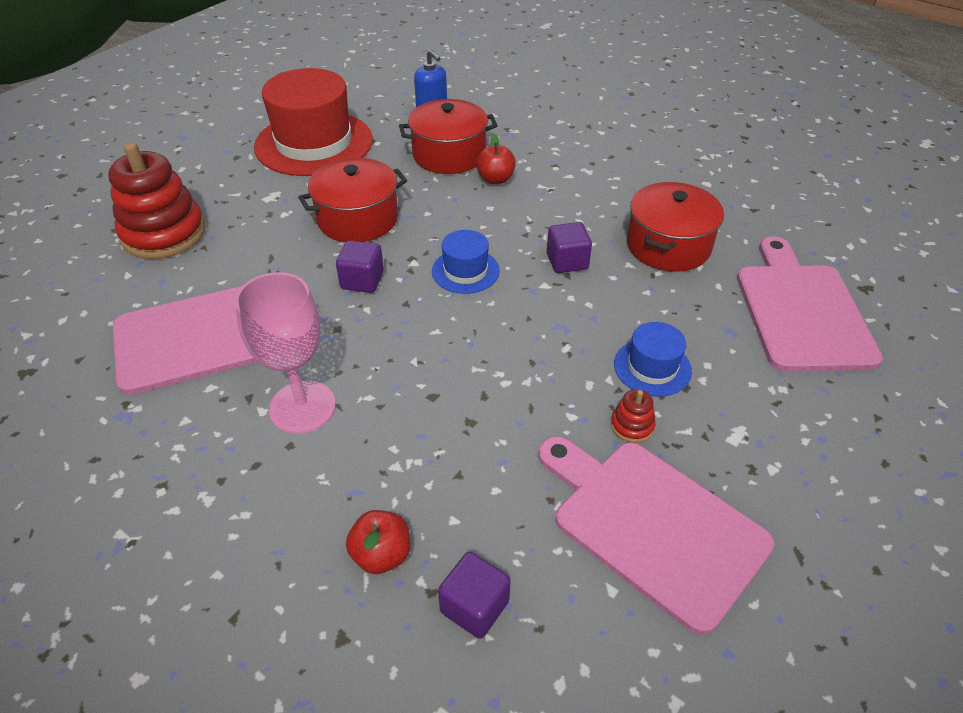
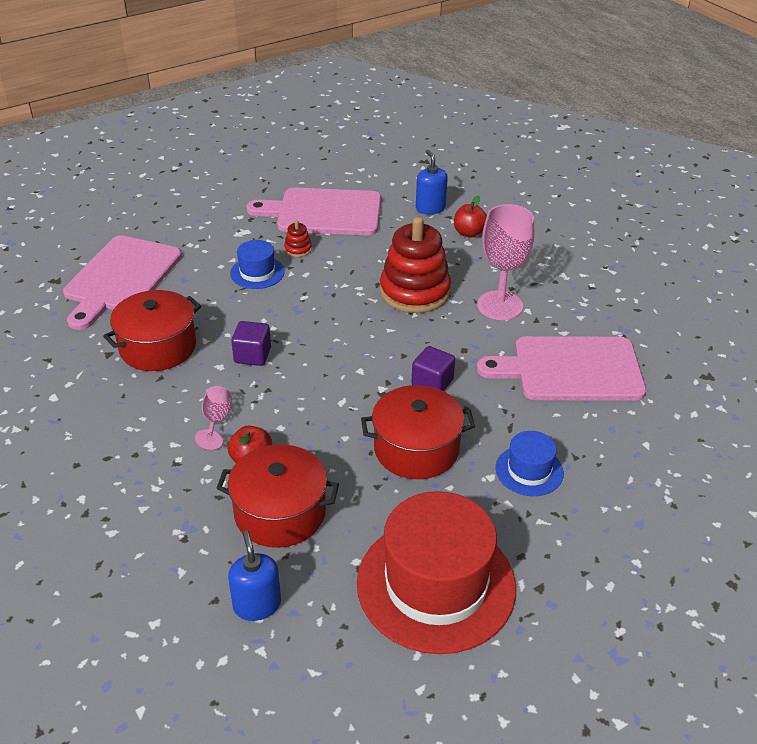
camera: 160 degrees left, 5 degrees down
(164, 233) = (618, 484): red stacking toy -> red stacking toy (415, 292)
(465, 271) = (341, 369): blue hat -> blue hat (529, 470)
(474, 606) = (430, 208): purple cube -> blue soap dispenser
(549, 198) = (216, 421): none -> pink goblet
(652, 525) = (324, 212): pink cutting board -> pink cutting board turned 120 degrees clockwise

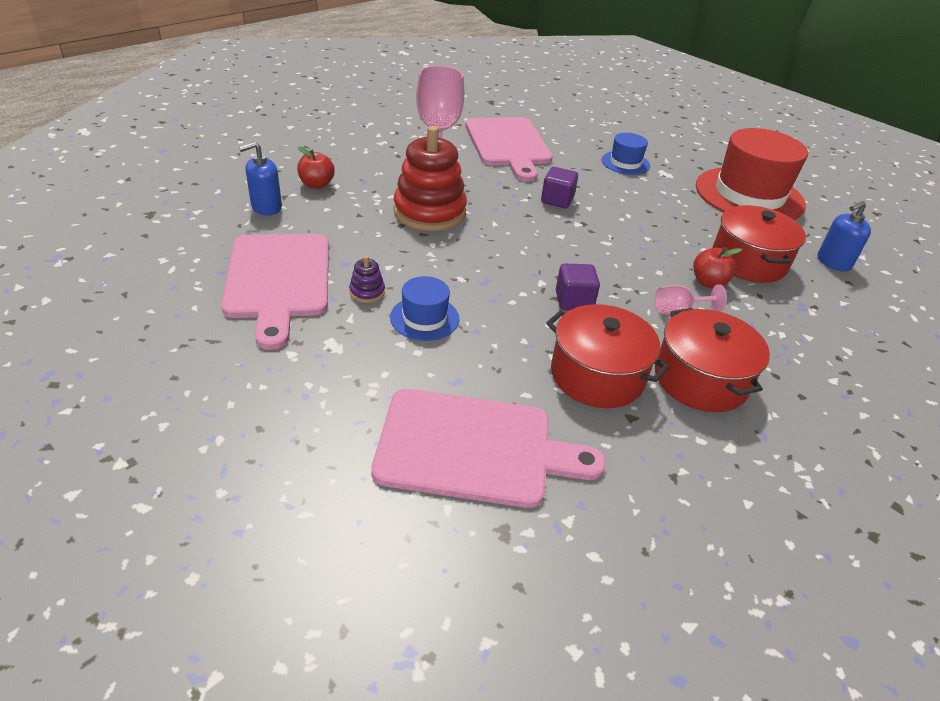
camera: 105 degrees left, 0 degrees up
(298, 249) = (367, 292): red stacking toy -> purple stacking toy
(416, 449) = (636, 205): red pot -> red pot (700, 379)

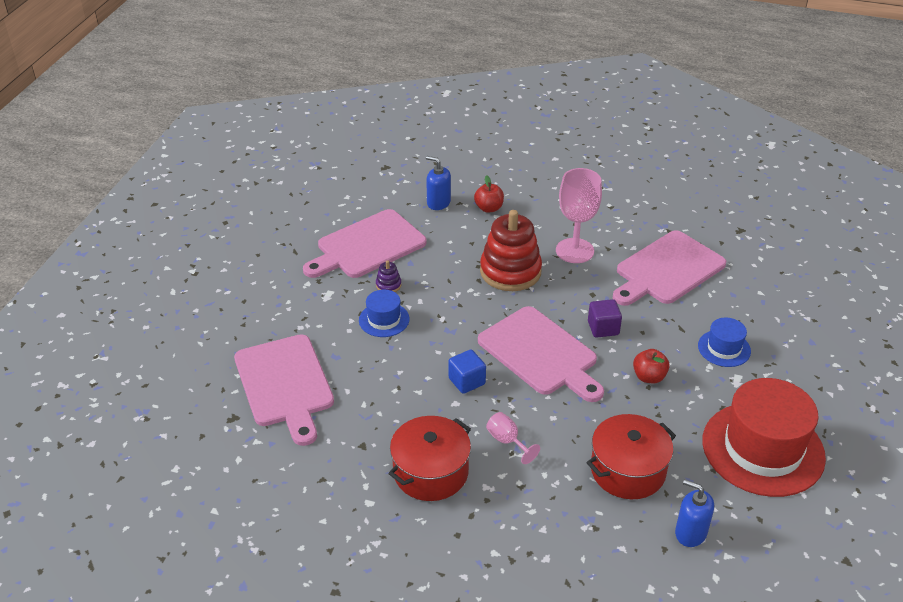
camera: 65 degrees right, 0 degrees up
(566, 243) = (540, 354): none -> pink cutting board
(574, 301) = (467, 381): purple cube -> blue cube
(597, 375) = (392, 417): red pot -> none
(708, 282) = (566, 451): red apple -> red apple (649, 377)

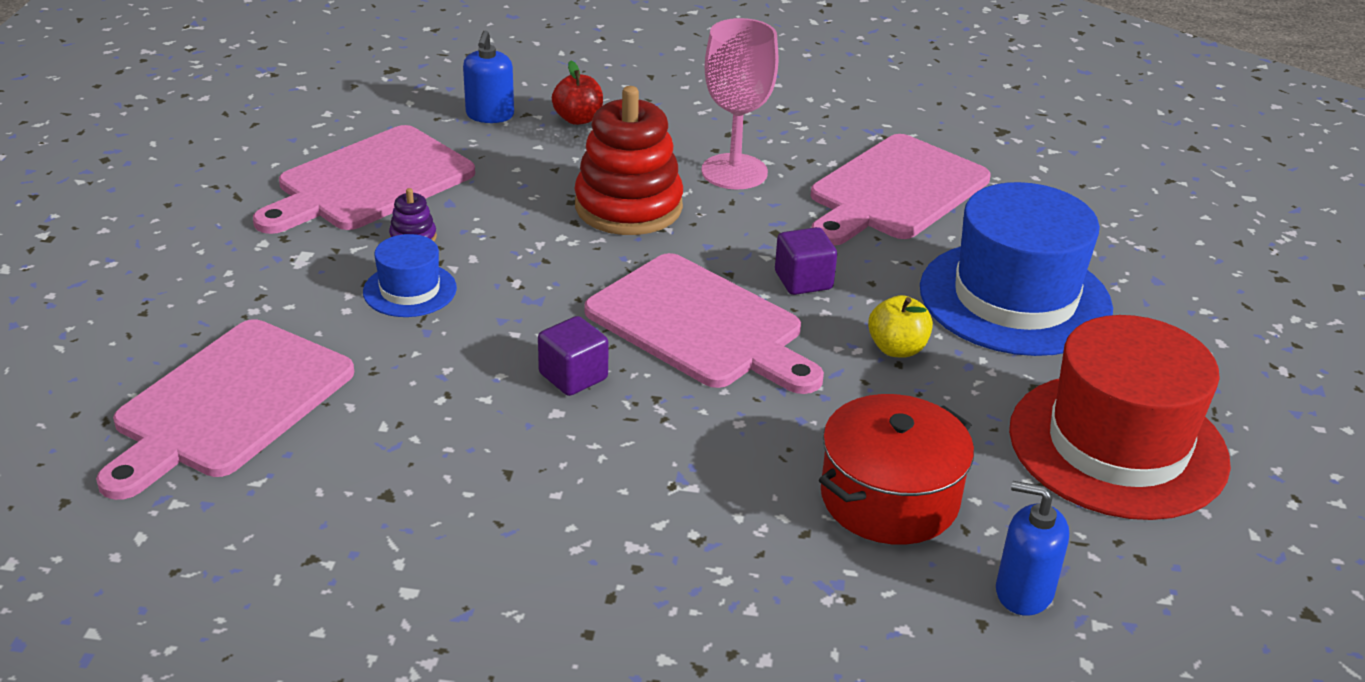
camera: 10 degrees left, 5 degrees down
(285, 384) = (228, 404): pink cutting board -> pink cutting board turned 60 degrees clockwise
(430, 472) = (523, 529): red pot -> none
(438, 203) = (490, 115): blue soap dispenser -> blue soap dispenser turned 105 degrees counterclockwise
(467, 381) = (573, 376): blue cube -> purple cube
(507, 441) = (661, 467): pink goblet -> none
(649, 377) = (897, 349): red apple -> yellow apple
(724, 348) = (1015, 298): blue hat -> blue hat, size x2.10

